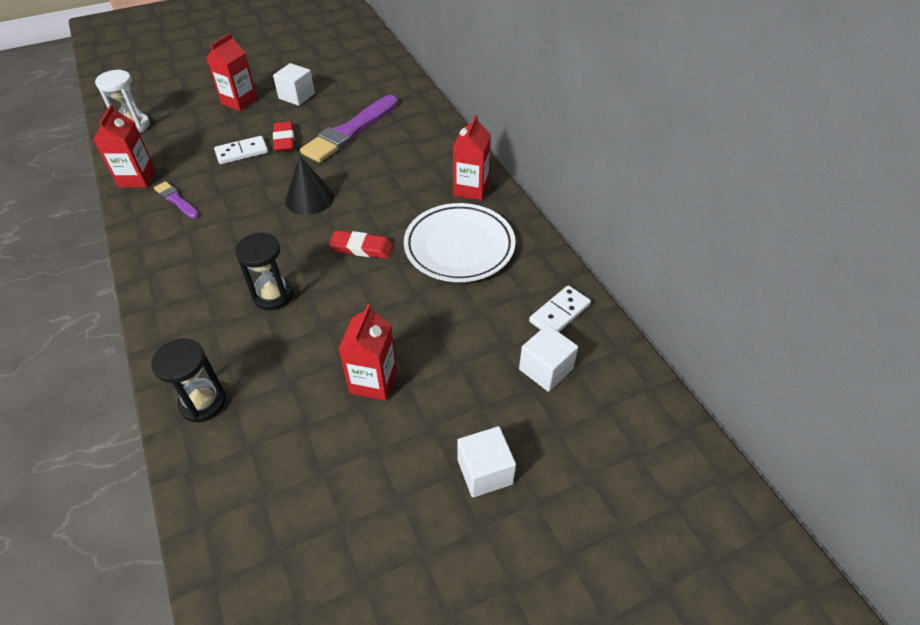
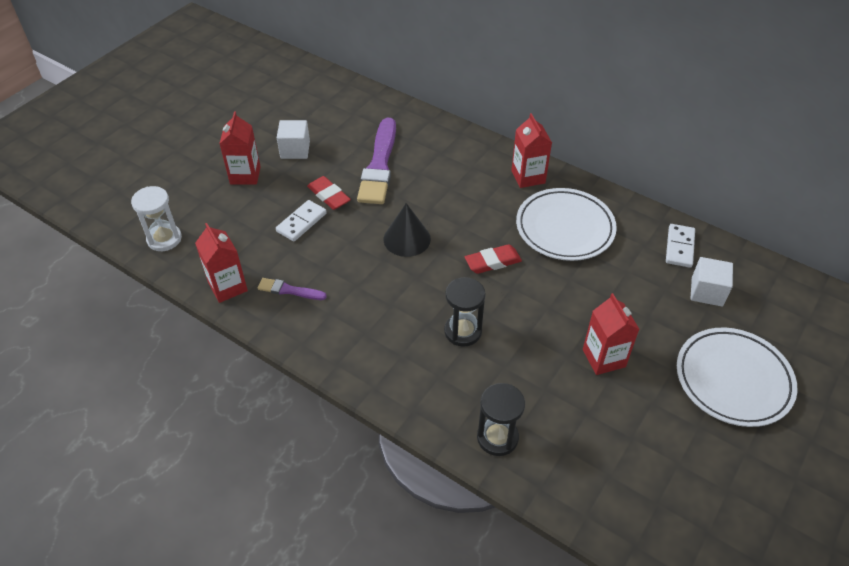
camera: 30 degrees left, 0 degrees up
(485, 472) = (733, 380): white cube -> white plate

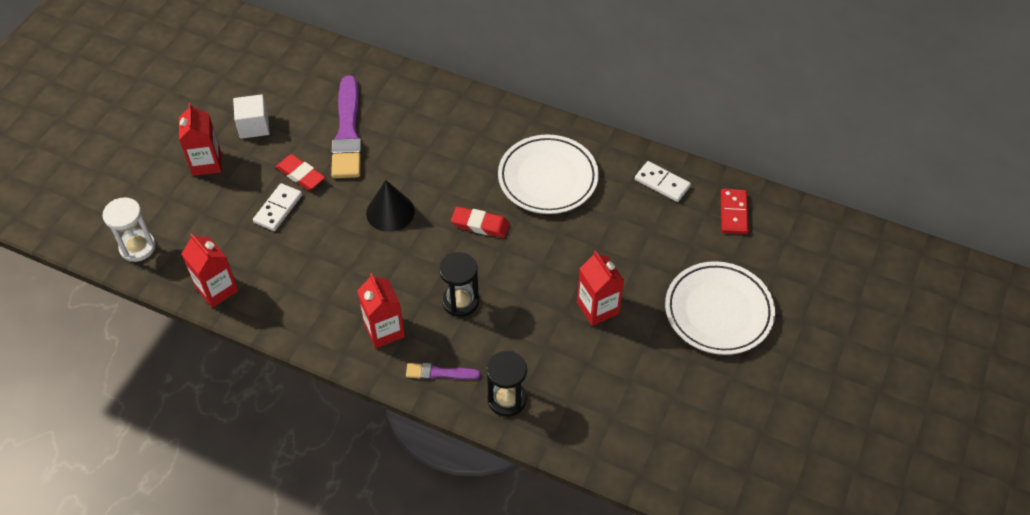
camera: 10 degrees left, 5 degrees up
(289, 290) = (281, 284): purple brush -> purple brush (440, 373)
(493, 262) = (480, 225): red eraser -> red eraser turned 45 degrees clockwise
(528, 177) = (504, 125): red carton -> red carton (384, 330)
(679, 247) = (662, 183): white domino -> white domino turned 60 degrees counterclockwise
(707, 292) = (690, 226): white cube -> none
(752, 284) = (733, 213): none -> red domino

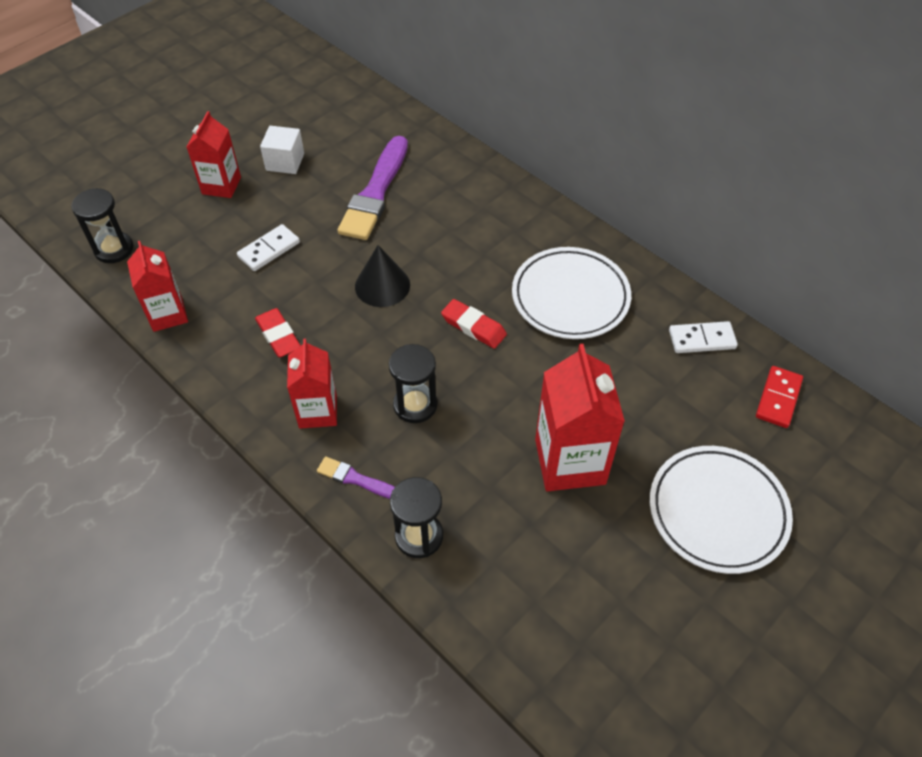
camera: 20 degrees right, 0 degrees up
(137, 247) = (114, 249): white hourglass -> black hourglass
(301, 175) = (308, 222): red eraser -> red eraser (278, 336)
(598, 308) = (570, 461): red carton -> red carton, size x1.57
(662, 183) = (702, 339): white domino -> white domino turned 60 degrees counterclockwise

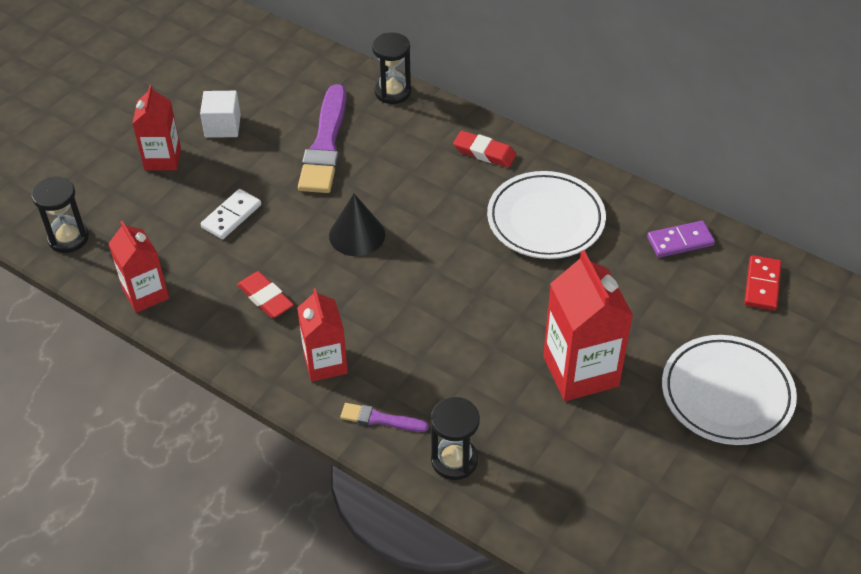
camera: 10 degrees left, 5 degrees down
(415, 405) = (419, 343): black hourglass -> black hourglass (392, 92)
(473, 327) = (458, 261): red eraser -> red eraser (484, 152)
(702, 339) = (680, 241): white domino -> purple domino

